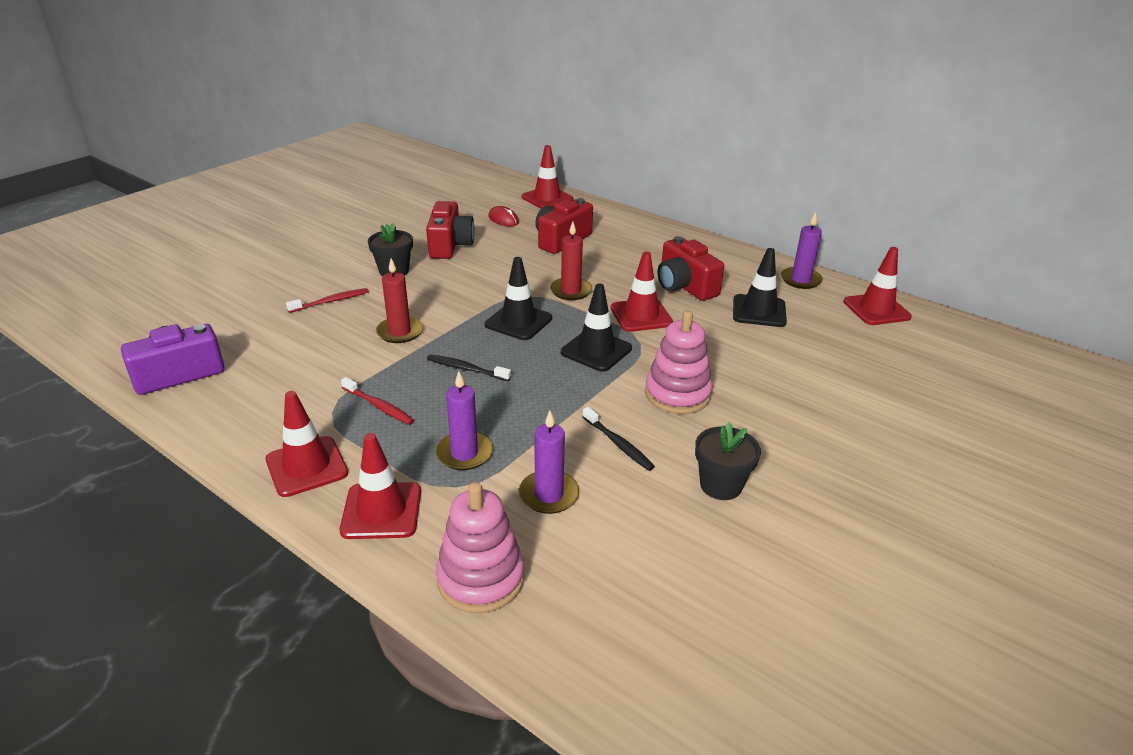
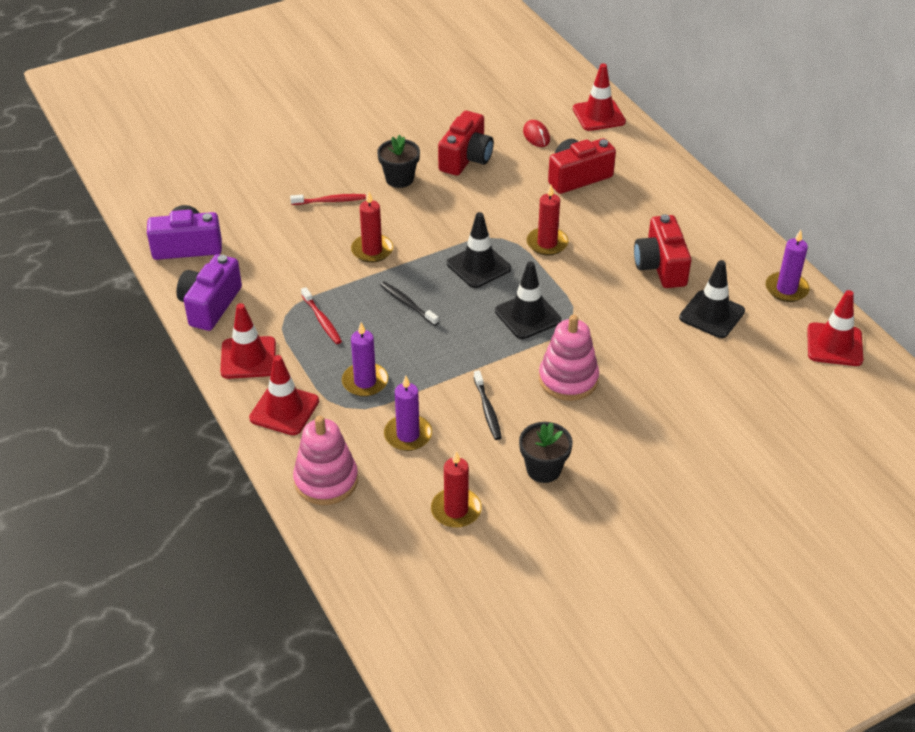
camera: 25 degrees right, 10 degrees up
(232, 424) = (210, 305): none -> purple camera
(641, 315) = (594, 289): red traffic cone -> none
(660, 561) = (456, 510): none -> red candle

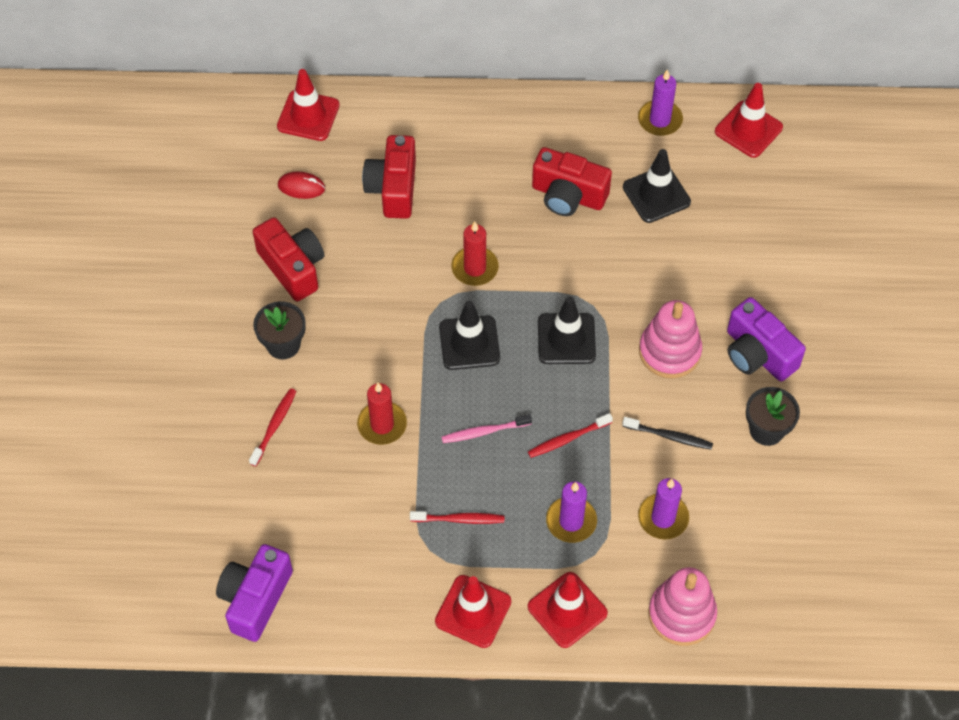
camera: 60 degrees left, 15 degrees up
(210, 305) = (368, 615): purple camera -> purple camera (758, 354)
(407, 304) = (484, 432): black toothbrush -> pink toothbrush
(437, 351) = (567, 439): none -> red toothbrush
(456, 510) = (776, 523): red candle -> none

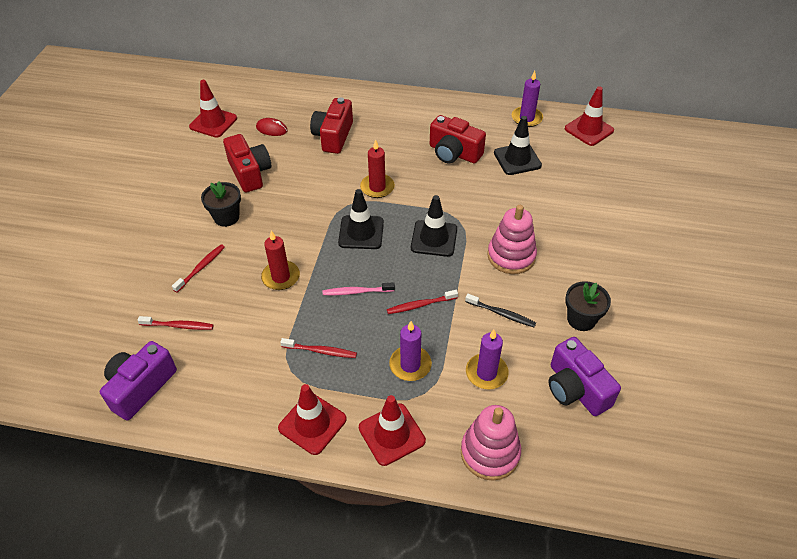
camera: 10 degrees right, 10 degrees down
(273, 512) = (178, 326): none -> red toothbrush
(308, 116) = (289, 93): red traffic cone -> red traffic cone (213, 122)
(758, 354) = (580, 266): purple camera -> purple camera (575, 389)

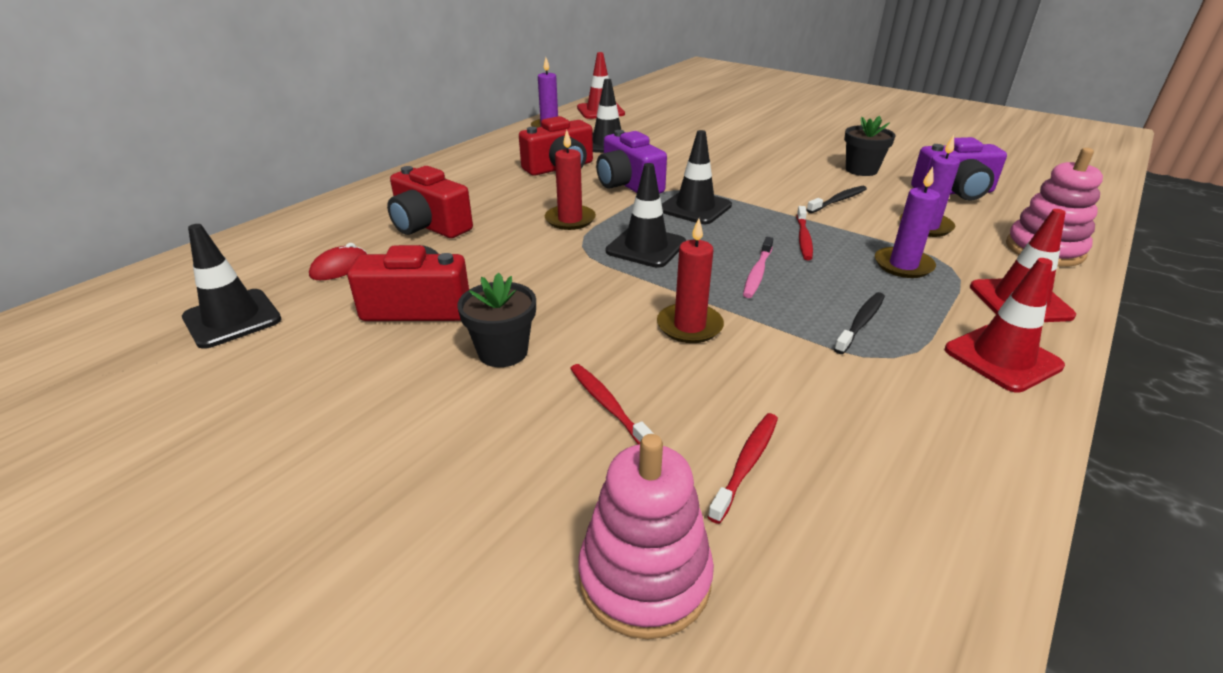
camera: 65 degrees left, 15 degrees down
(140, 387) = (901, 555): purple camera -> purple camera (628, 184)
(213, 122) = (232, 319): red traffic cone -> black traffic cone
(321, 351) = (861, 323): red toothbrush -> black toothbrush
(511, 256) = (753, 178): pink stacking toy -> pink stacking toy (644, 578)

